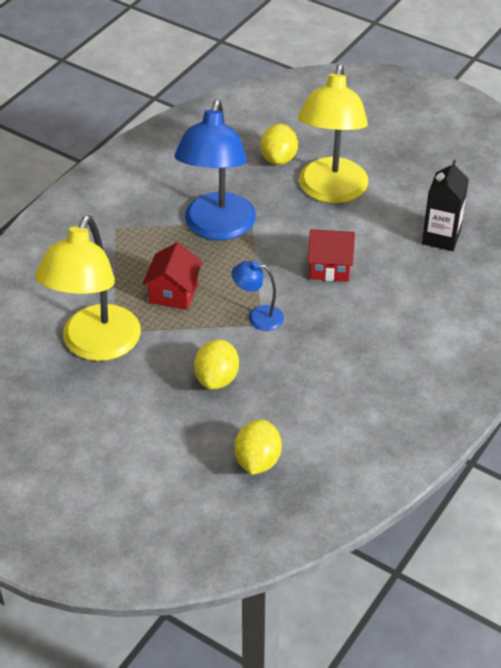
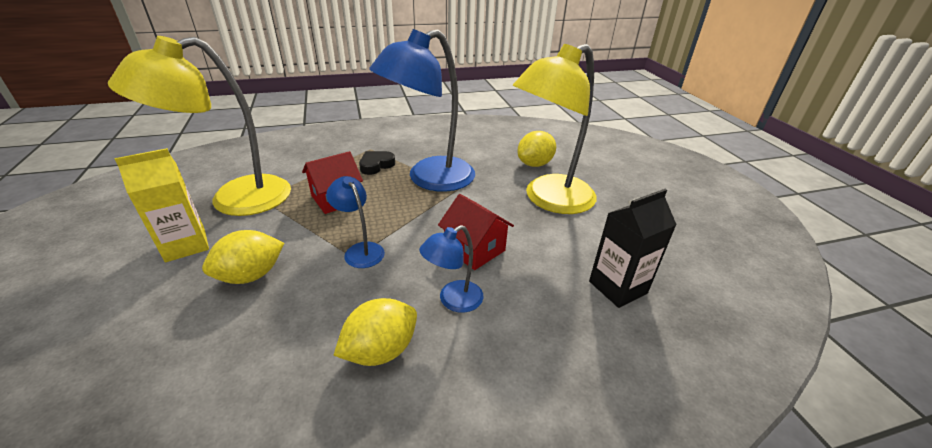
camera: 40 degrees right, 10 degrees down
(132, 395) = (185, 245): none -> yellow carton
(151, 242) = (376, 165): none -> black heart
(257, 461) = (131, 383): yellow lemon -> yellow lemon (380, 350)
(360, 308) = (453, 300): none -> blue lamp

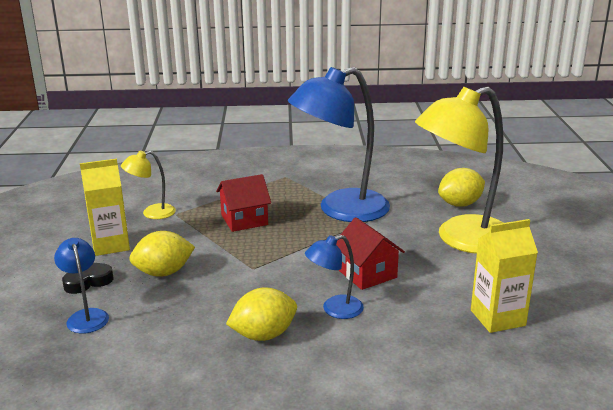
camera: 15 degrees right, 10 degrees down
(235, 200) = (152, 213): yellow lamp -> yellow lamp, size x0.46
(360, 250) = (260, 264): blue lamp -> blue lamp (86, 316)
(376, 165) = (289, 193): black heart -> black heart (87, 281)
(617, 287) = (497, 318): black carton -> yellow carton

